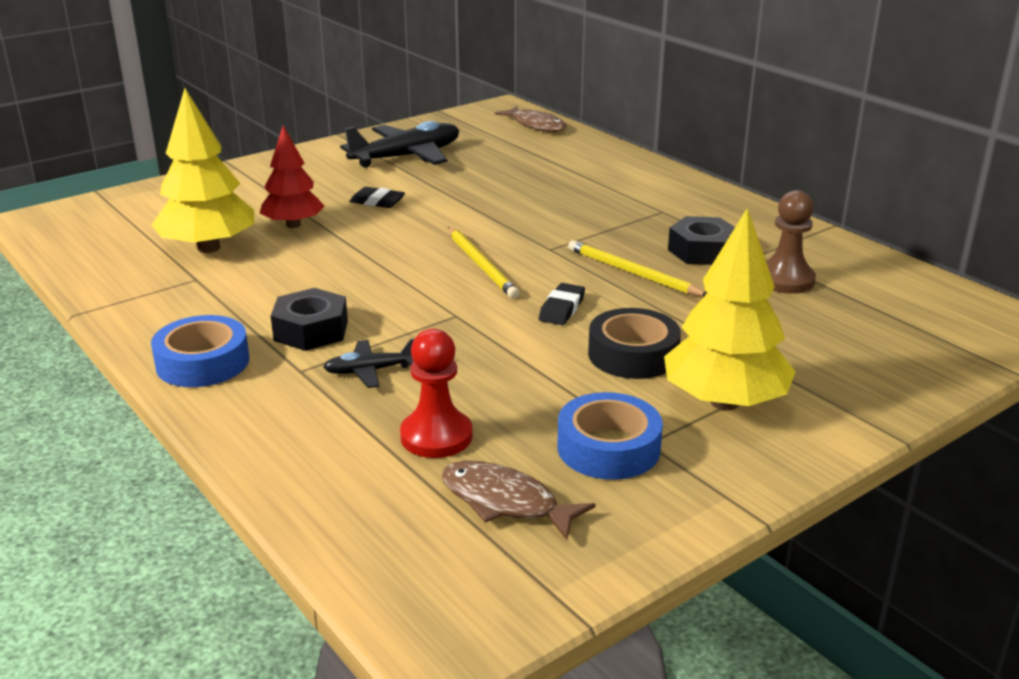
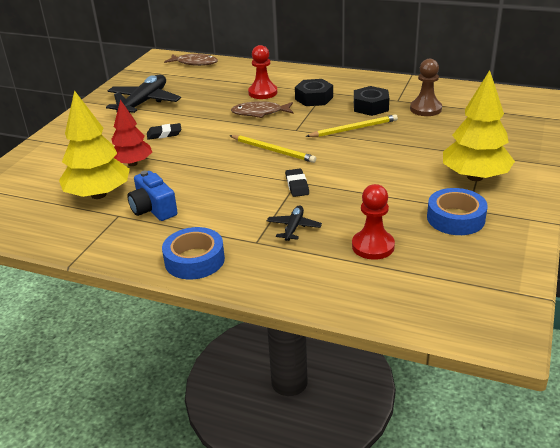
camera: 30 degrees left, 5 degrees up
(242, 286) = (153, 209): none -> blue camera
(311, 330) = (231, 219): black nut -> black nut (314, 98)
(370, 371) = (294, 227): black plane -> black plane turned 150 degrees clockwise
(505, 502) = (446, 263): brown fish -> brown fish (260, 113)
(562, 309) = (344, 159): black eraser -> black eraser (297, 185)
(573, 187) = (263, 93): none -> red pawn
(633, 273) = (353, 129): yellow pencil -> yellow pencil turned 150 degrees clockwise
(633, 354) = (407, 170): black tape -> none

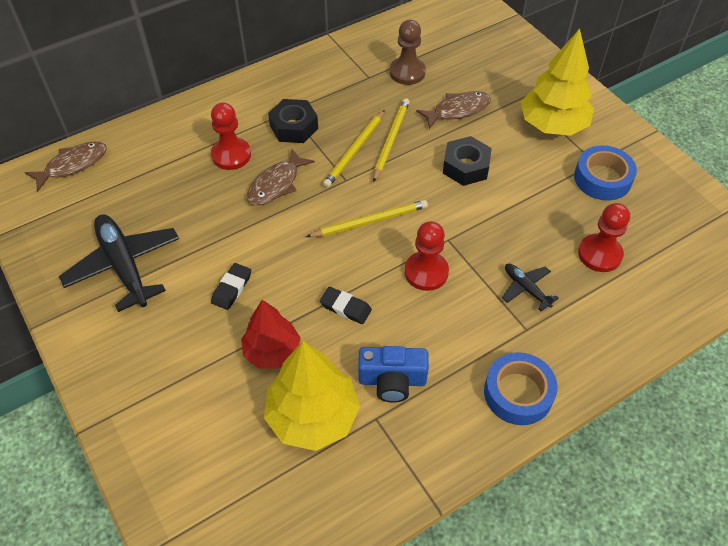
camera: 55 degrees left, 20 degrees up
(257, 185) = (426, 272): none -> red pawn
(297, 185) = (455, 243): black eraser -> black eraser (345, 307)
(325, 122) = (355, 150): none -> yellow pencil
(370, 107) = (360, 102): black nut -> black nut (465, 166)
(422, 138) = (457, 110): none -> brown fish

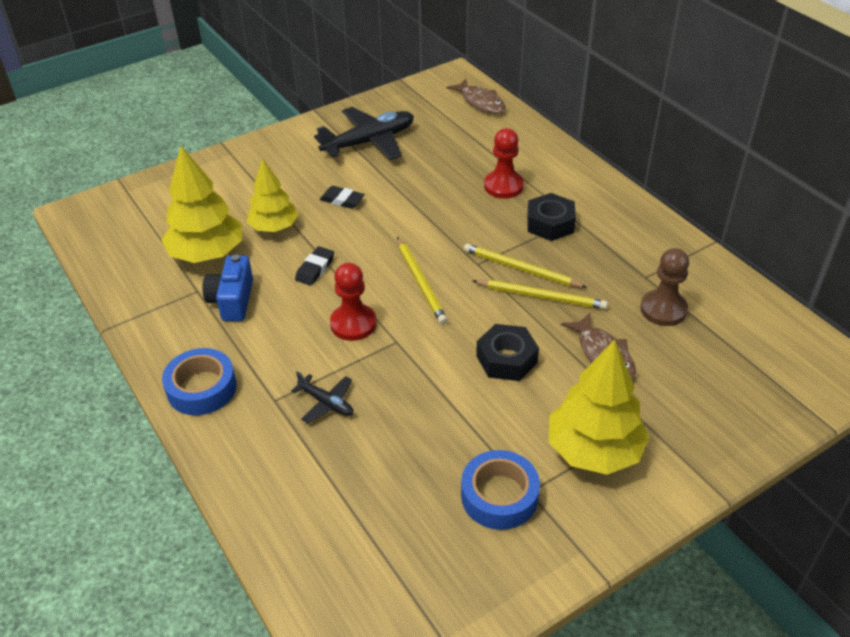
camera: 90 degrees right, 10 degrees down
(272, 351) = (274, 227): red tree -> yellow tree
(276, 184) = (467, 217): brown fish -> none
(526, 288) = (326, 403): black plane -> black plane turned 75 degrees clockwise
(599, 254) = (372, 477): red pawn -> none

